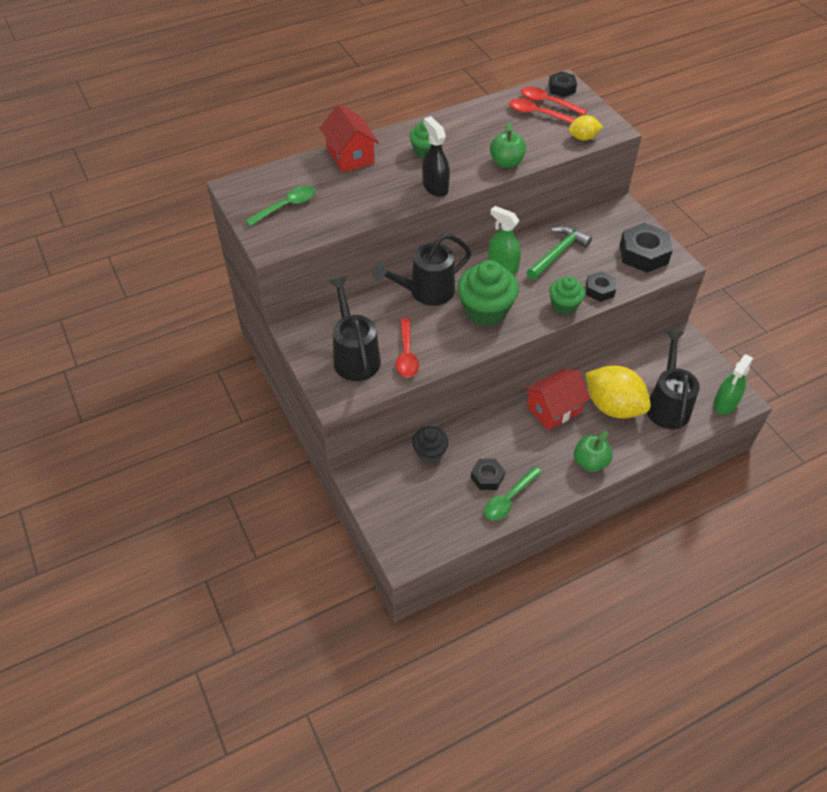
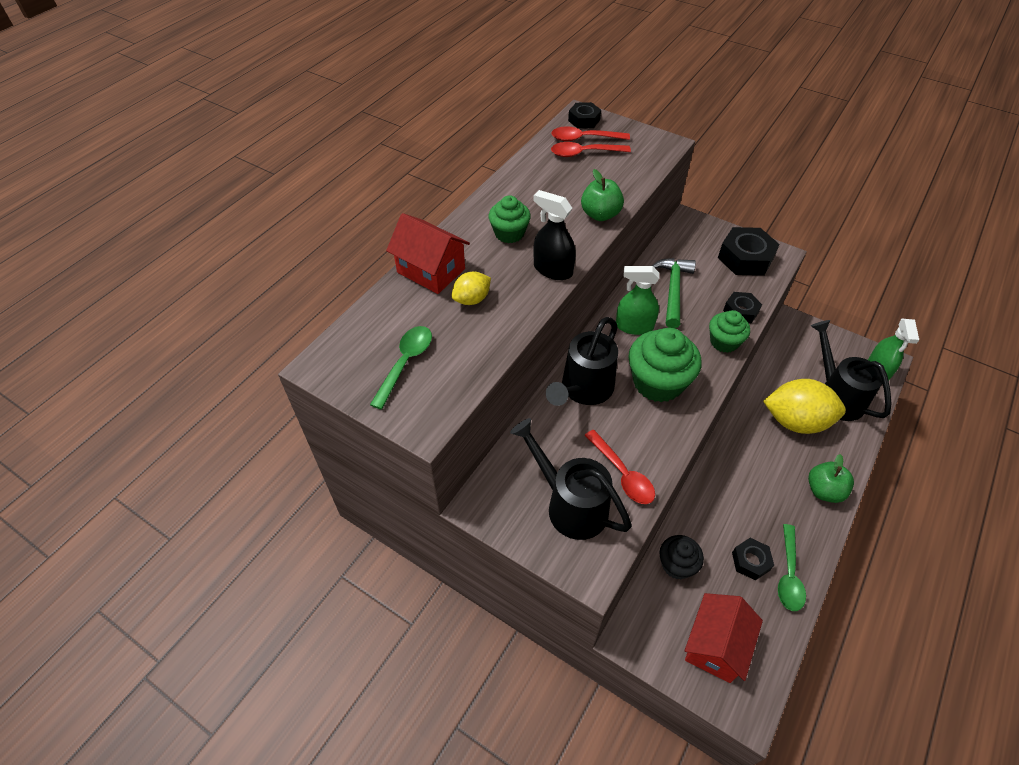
camera: 30 degrees left, 0 degrees up
(553, 409) = (749, 451): red house -> red house (715, 645)
(583, 138) = (648, 162): yellow lemon -> yellow lemon (472, 299)

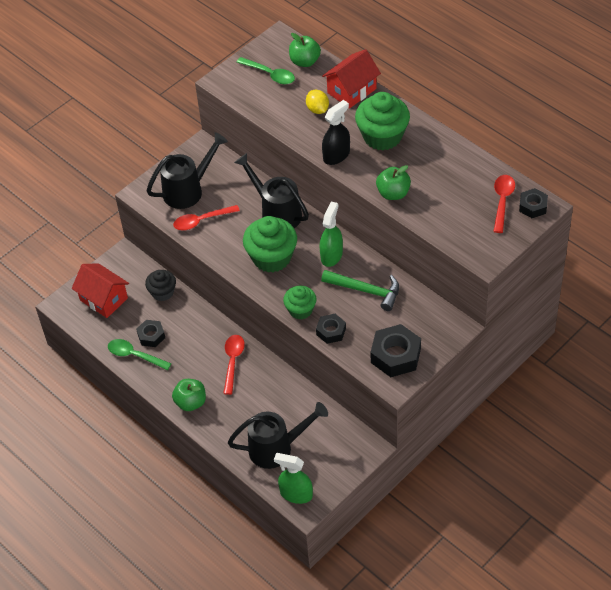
camera: 105 degrees right, 0 degrees up
(375, 327) = (305, 61): none -> green apple
(509, 233) = (382, 136): green cupcake -> green cupcake, size x1.68
(584, 153) = (479, 197): red spoon -> red spoon (233, 361)
(795, 421) = (258, 407): yellow lemon -> none

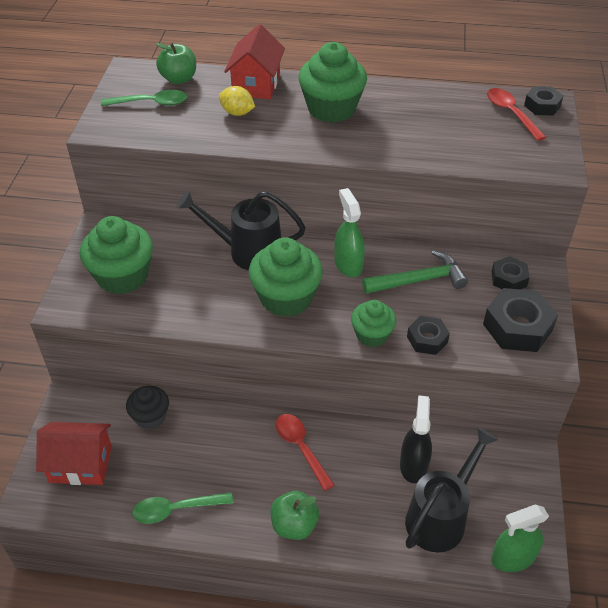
camera: 40 degrees left, 5 degrees down
(151, 336) = (178, 474): black nut -> black nut (509, 279)
(188, 190) = (122, 276): black watering can -> green cupcake
(201, 221) = (168, 300): red spoon -> none
(336, 155) = (303, 143): black spray bottle -> black spray bottle (413, 465)
(393, 193) = (400, 151): green apple -> none

